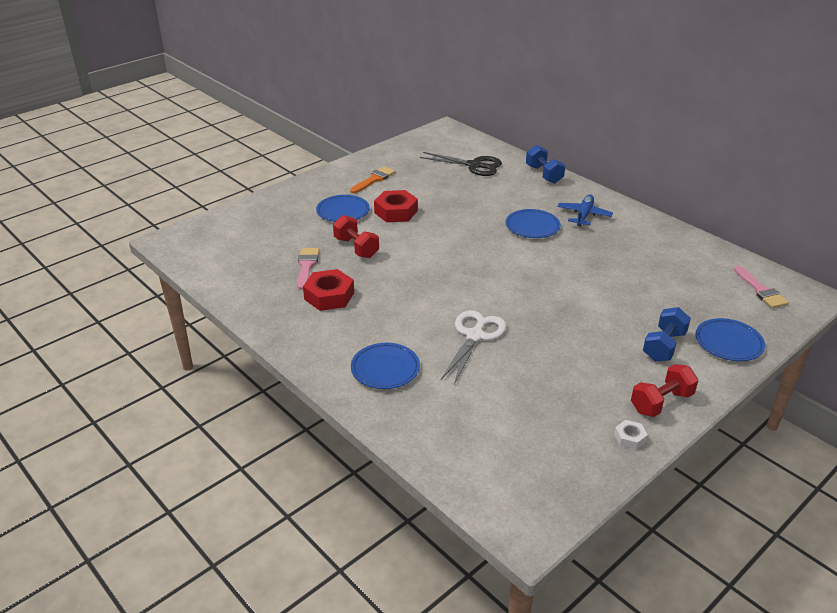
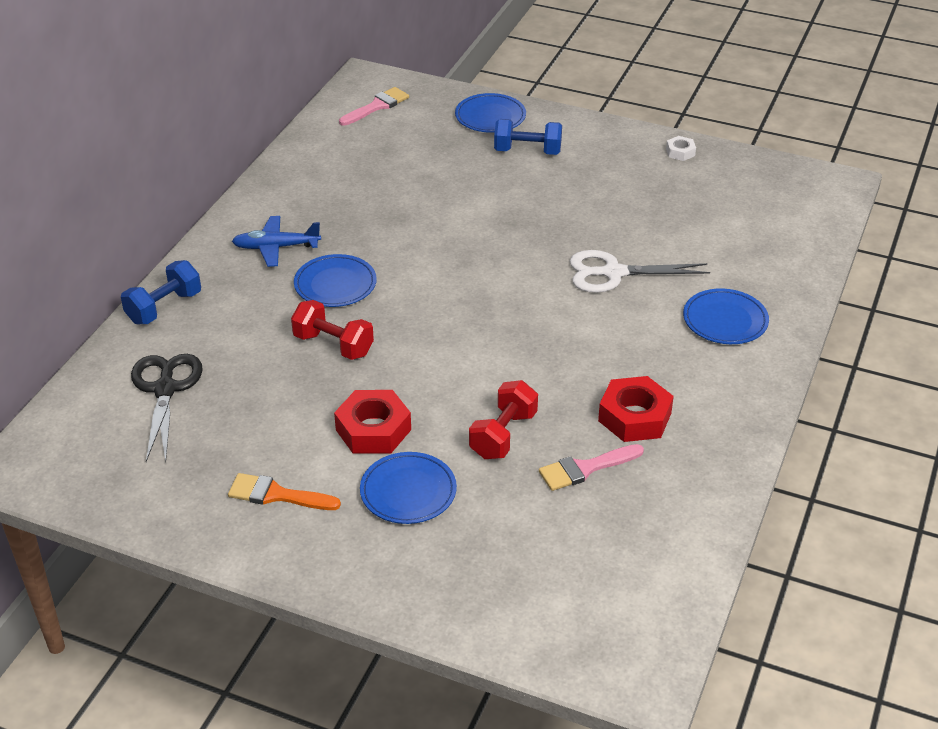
camera: 115 degrees left, 5 degrees up
(661, 402) = (616, 142): red dumbbell -> red dumbbell (333, 345)

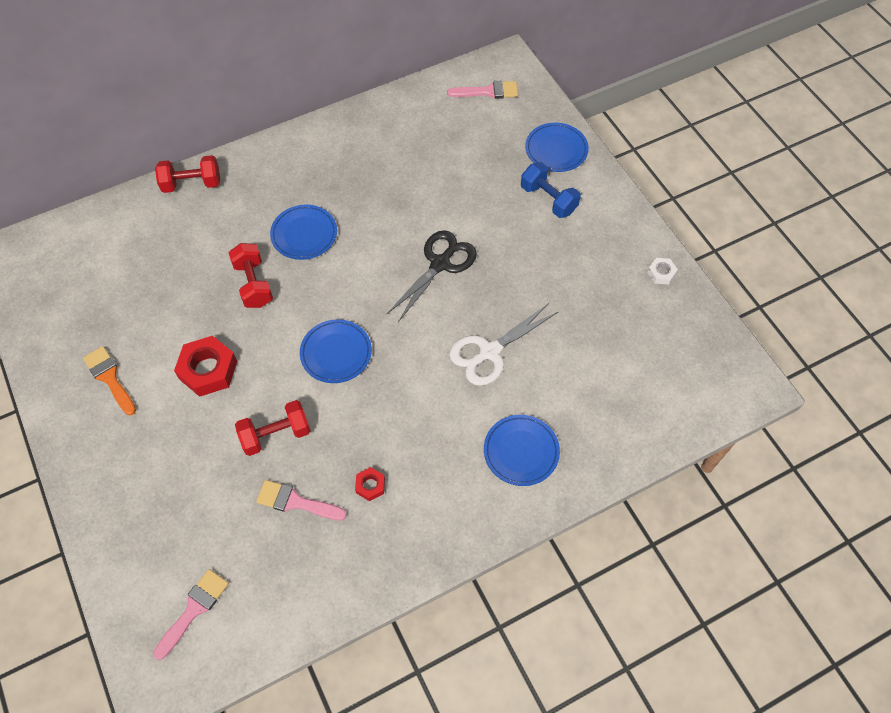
camera: 40 degrees right, 20 degrees up
(164, 307) = (192, 184): blue dumbbell -> red dumbbell
(165, 389) = (131, 250): black scissors -> black scissors (440, 264)
(276, 247) = (301, 178): blue plane -> none
(408, 492) = (178, 434): blue plate -> blue plate (336, 353)
(597, 601) = (194, 609): none -> pink brush
(613, 273) = (489, 352): white scissors -> white scissors turned 75 degrees counterclockwise
(634, 417) = (370, 485): red nut -> red nut, size x0.51

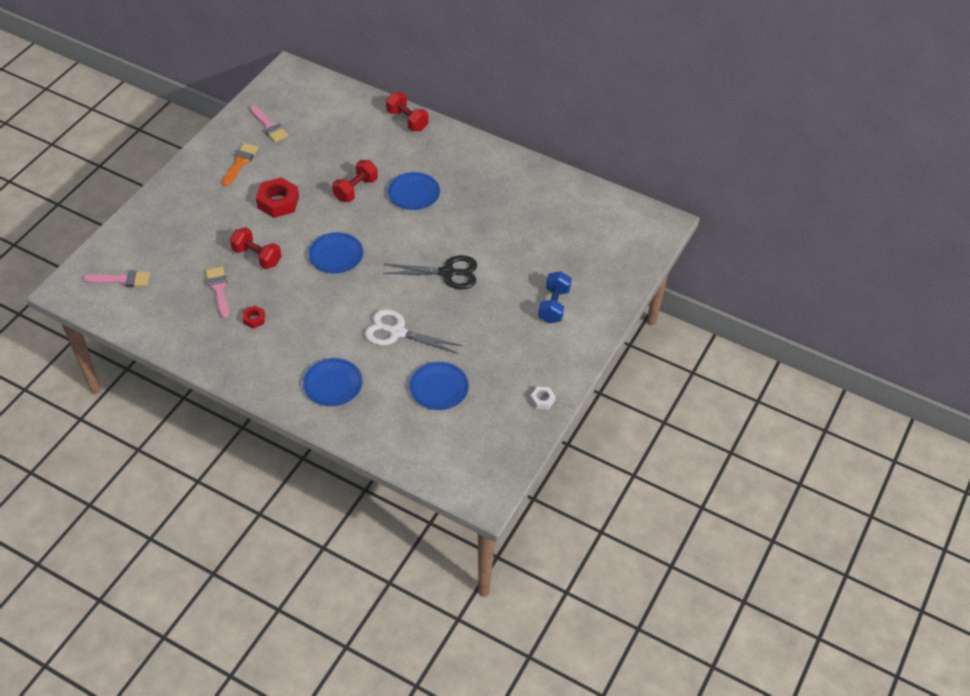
camera: 55 degrees right, 10 degrees down
(488, 91) = (624, 226): pink brush -> pink brush (269, 126)
(556, 150) = (604, 289): blue plate -> blue plate (439, 388)

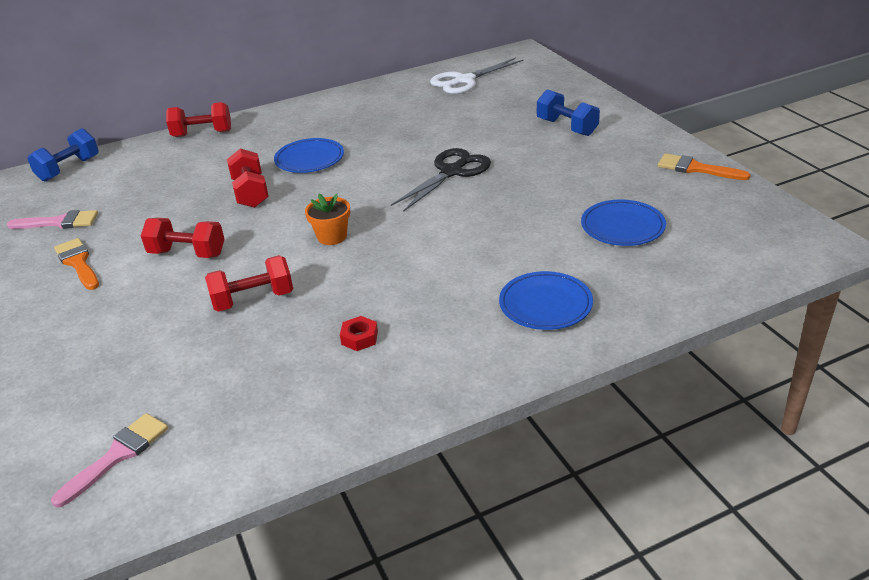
camera: 50 degrees left, 15 degrees down
(219, 289) = (266, 354): pink brush -> none
(278, 202) = (187, 253): red nut -> red dumbbell
(323, 88) = (69, 169): none -> blue dumbbell
(336, 255) = (332, 236): blue plate -> orange flower pot
(397, 332) = (506, 230): white scissors -> white scissors (464, 81)
(542, 400) = (696, 168): white nut -> orange brush

